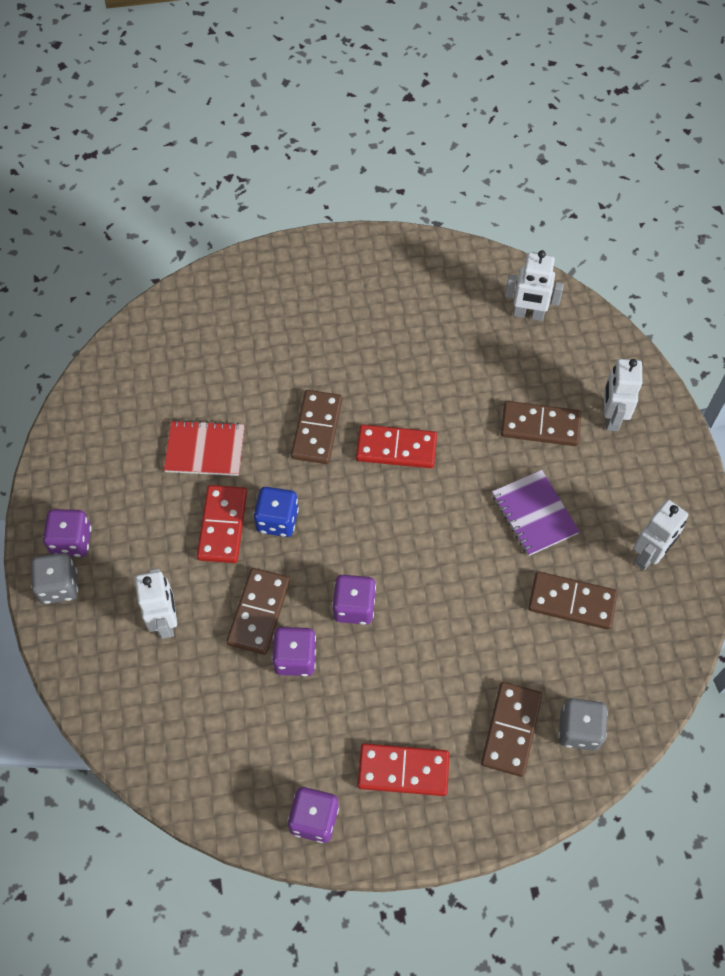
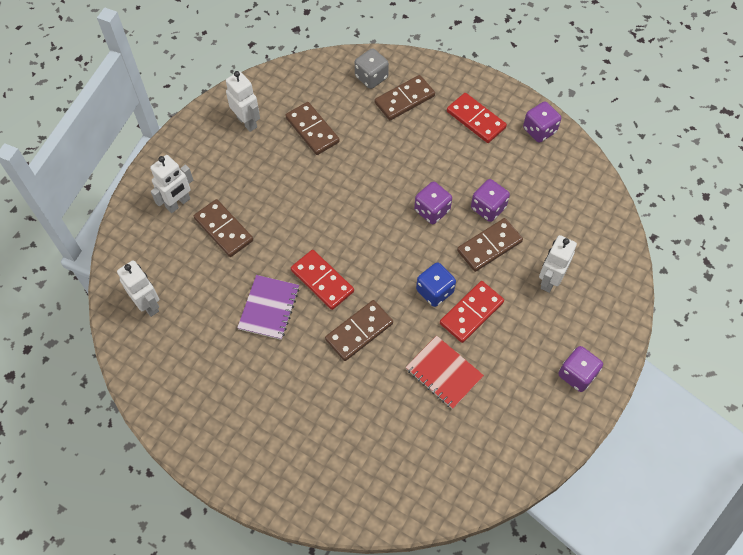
camera: 140 degrees left, 0 degrees up
(59, 586) = (603, 350): grey dice -> none
(534, 514) = (283, 185): purple notebook -> purple notebook (269, 308)
(648, 555) = (247, 122): white robot -> white robot turned 60 degrees clockwise

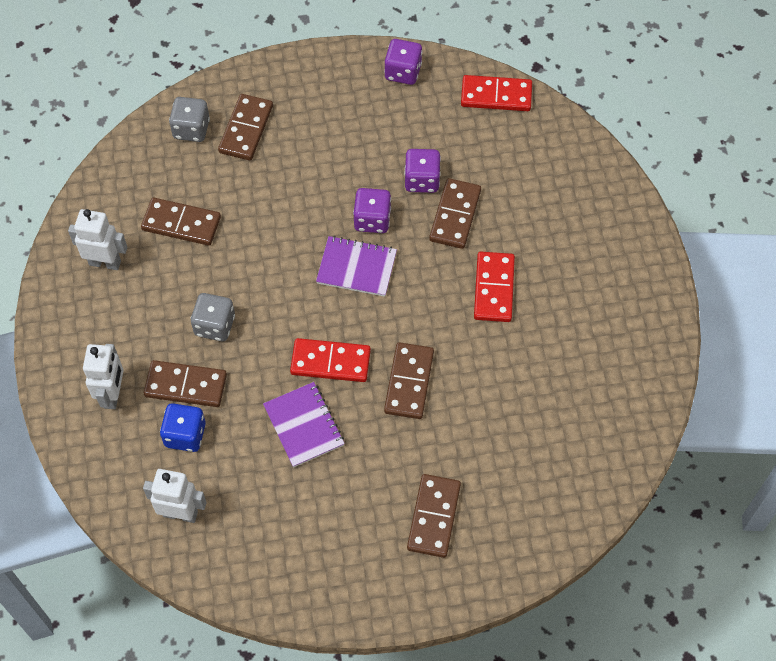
camera: 40 degrees left, 0 degrees up
(274, 206) = (214, 325): none -> grey dice
(294, 431) = (433, 517): none -> brown domino
(394, 233) = (356, 267): none -> purple notebook
(434, 291) = (443, 293): blue dice -> blue dice (185, 435)
(444, 373) = (518, 361): red notebook -> none
(475, 120) = (334, 102): red domino -> red domino (496, 96)
(549, 280) = (535, 208): white robot -> none
(577, 374) = (630, 275): purple dice -> none

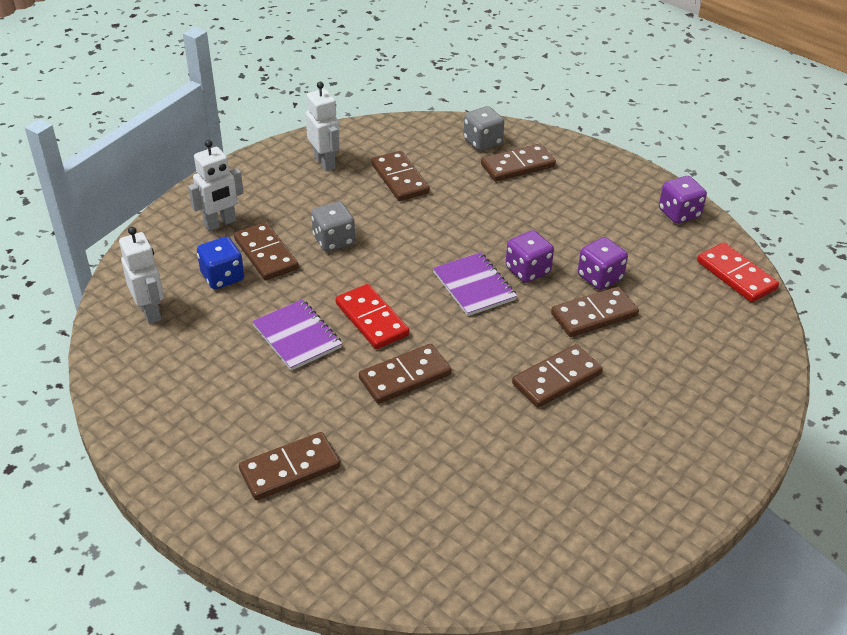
camera: 50 degrees right, 20 degrees down
(304, 425) = (297, 336): purple notebook -> purple notebook turned 60 degrees counterclockwise
(494, 288) = (557, 379): red domino -> brown domino

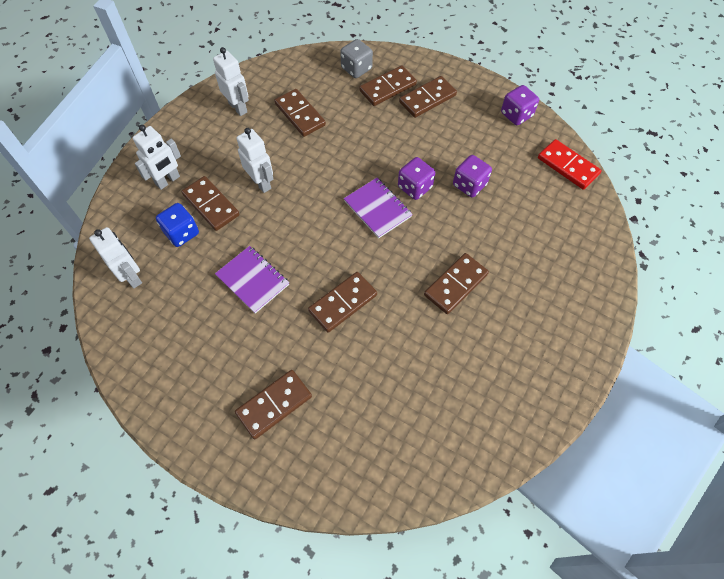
camera: 10 degrees left, 20 degrees up
(334, 240) = (261, 183): grey dice -> white robot
(371, 319) = (306, 254): red domino -> none
(594, 315) = (471, 220): brown domino -> brown domino (427, 99)

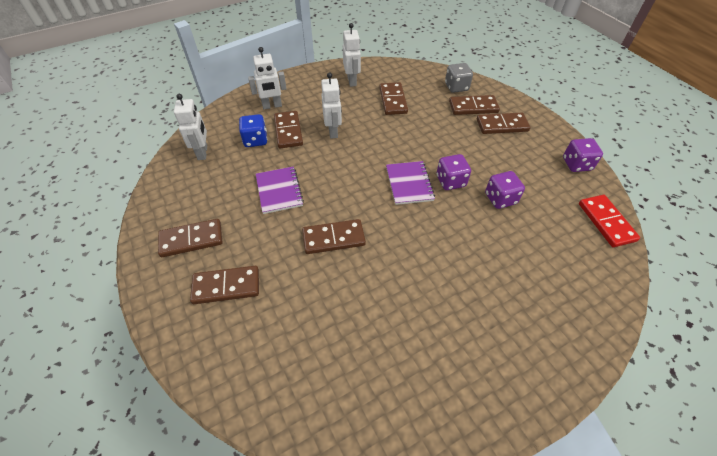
camera: 30 degrees right, 10 degrees down
(456, 285) = (438, 270): brown domino -> brown domino (191, 239)

